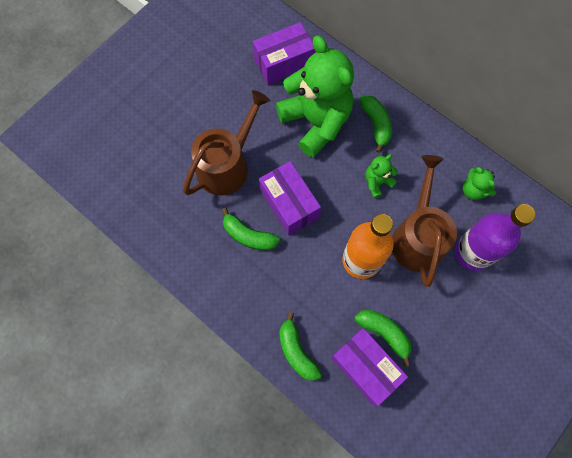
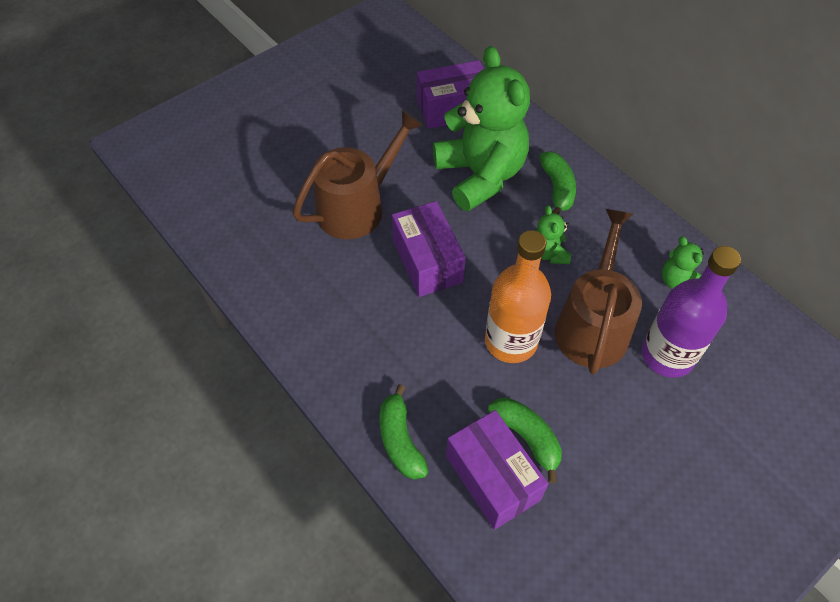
camera: 10 degrees right, 15 degrees down
(248, 236) = (366, 289): green banana -> none
(377, 182) = (548, 253): green teddy bear -> green teddy bear turned 75 degrees counterclockwise

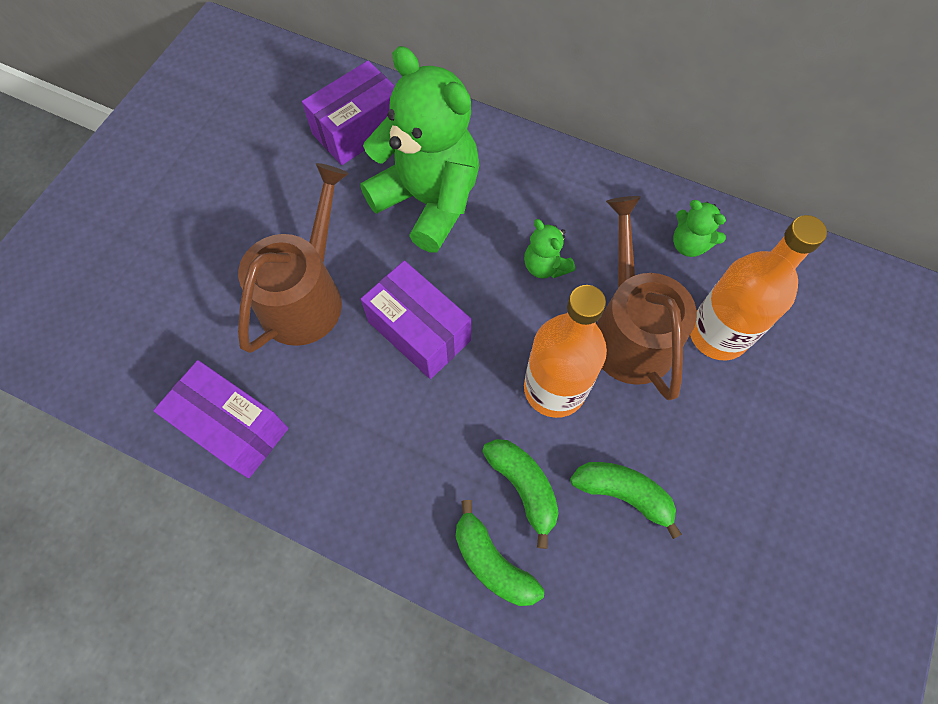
camera: 25 degrees left, 10 degrees up
(492, 478) = (610, 558): purple box -> purple box (233, 427)
(557, 188) = (519, 185): green banana -> green banana (523, 487)
(667, 355) = (718, 334): purple bottle -> orange bottle

